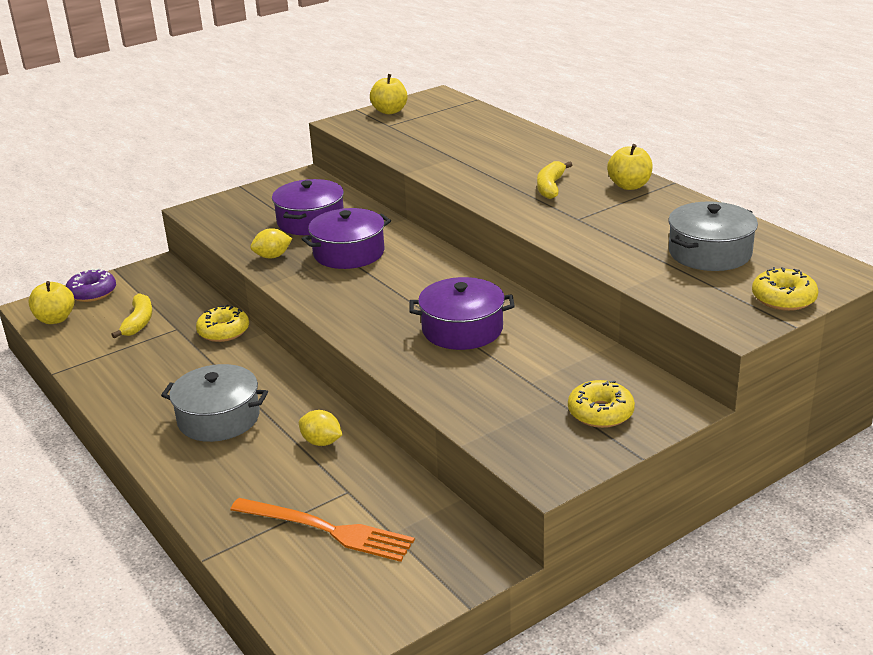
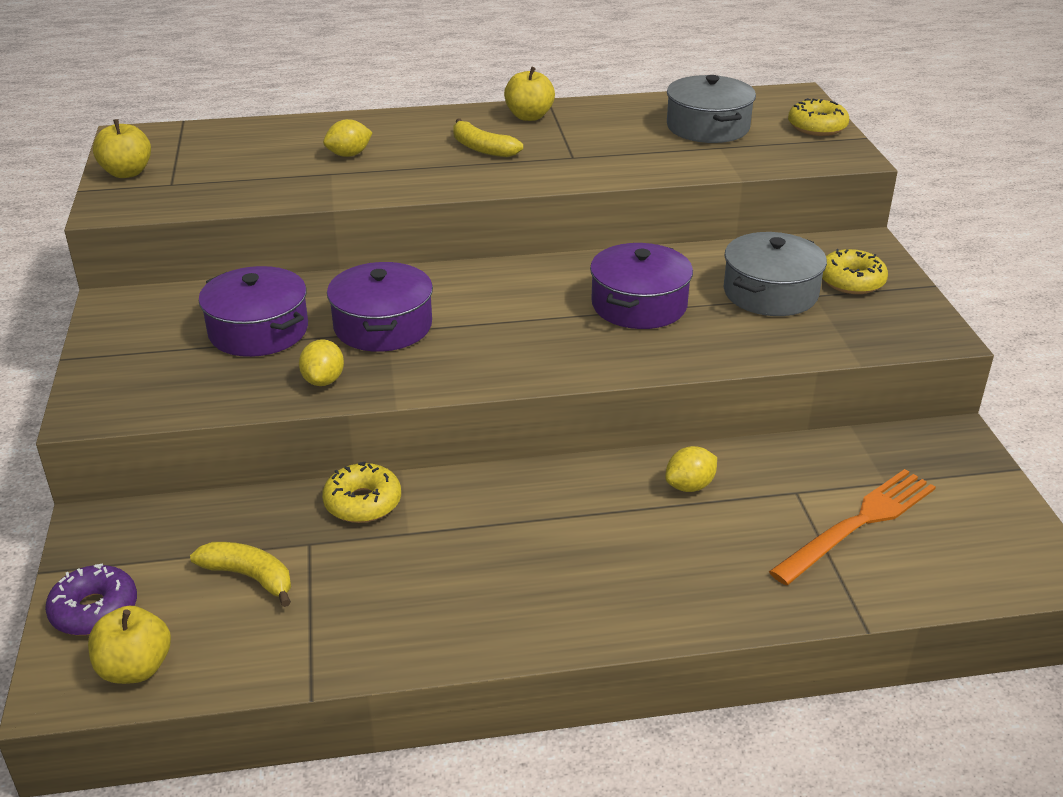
camera: 65 degrees left, 5 degrees up
(218, 418) = (577, 554): grey pot -> grey pot (770, 293)
(487, 153) = (349, 155): none -> yellow lemon

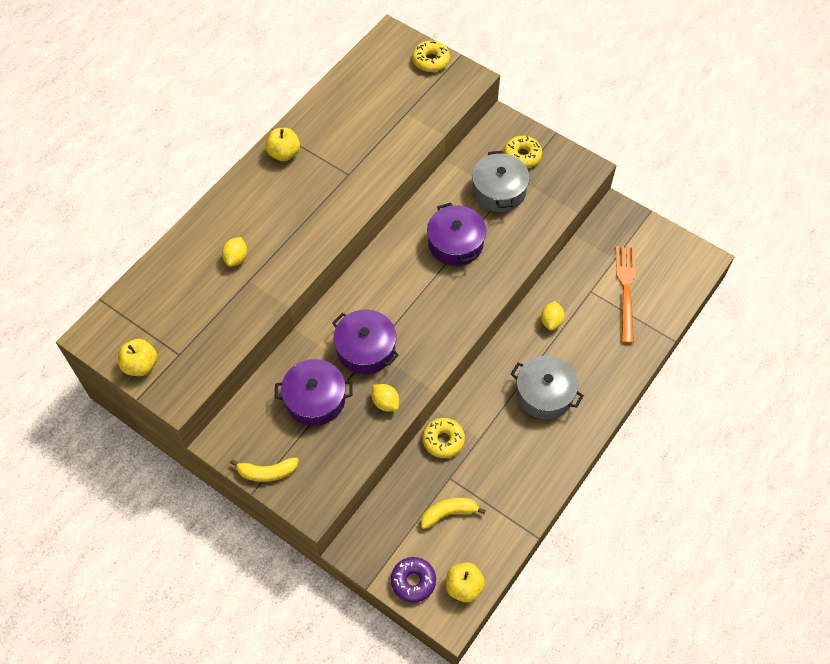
camera: 45 degrees left, 25 degrees up
(482, 148) = (296, 201): yellow banana -> yellow banana (267, 472)
(708, 127) = (381, 98): grey pot -> grey pot (544, 394)

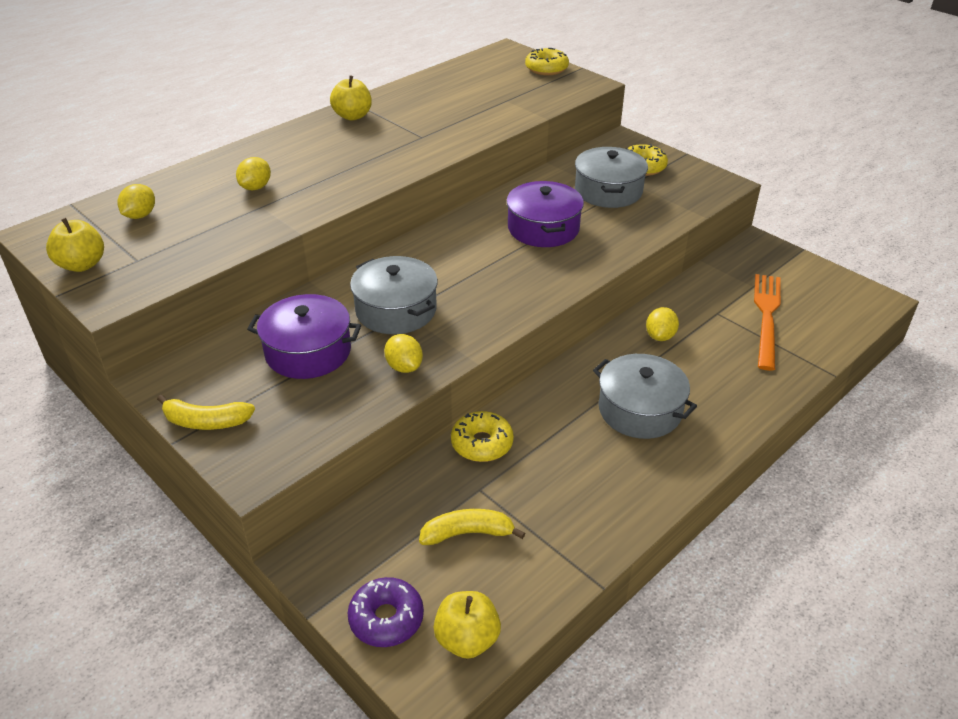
camera: 10 degrees right, 20 degrees down
(160, 305) = (140, 215): none -> yellow lemon
(366, 349) = (396, 310): purple pot -> grey pot

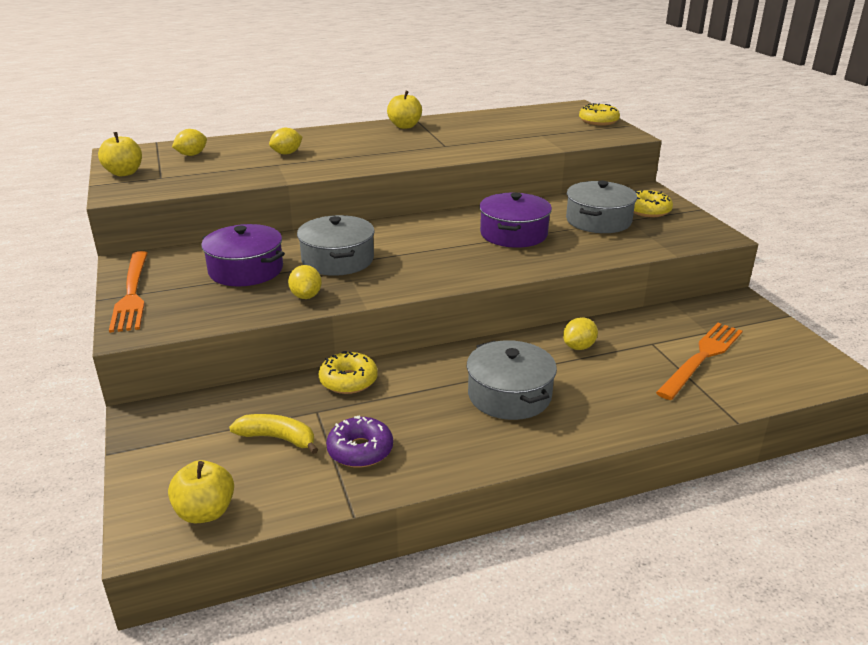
camera: 25 degrees right, 10 degrees down
(206, 421) = (132, 293): yellow banana -> orange fork
(386, 618) = (160, 475): purple donut -> purple donut (360, 450)

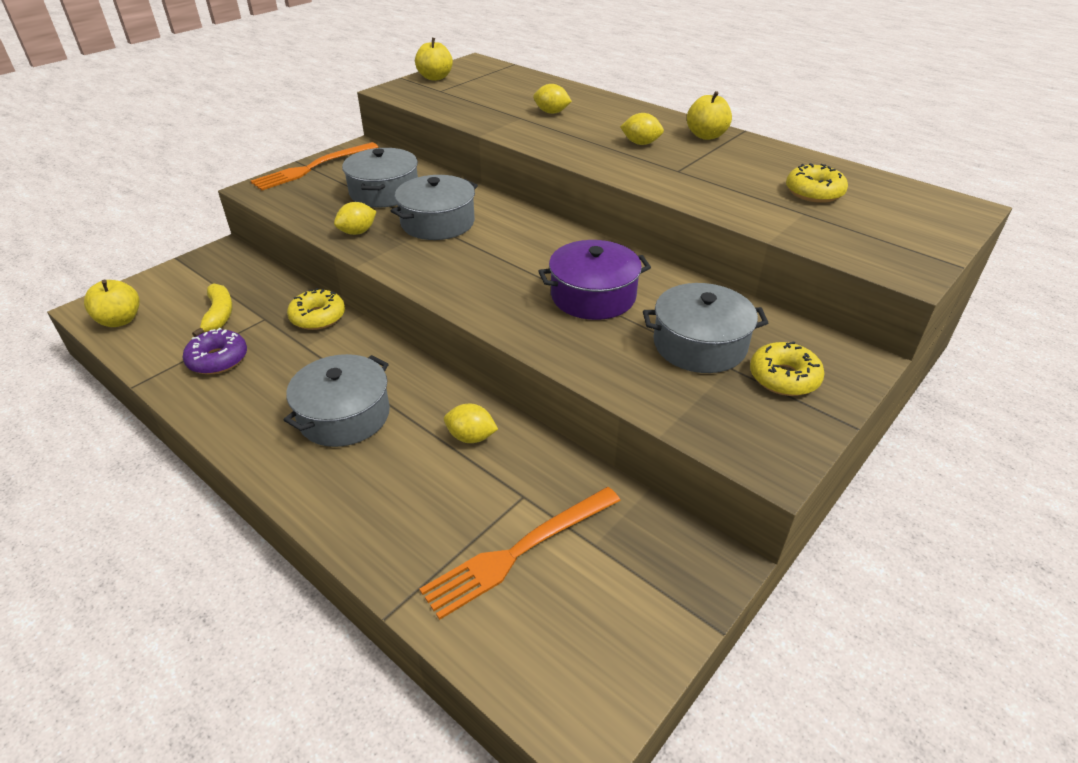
camera: 60 degrees right, 10 degrees up
(192, 155) = (501, 83): yellow lemon -> yellow lemon (640, 143)
(246, 270) = (384, 192): purple pot -> grey pot
(598, 121) = (929, 238): yellow donut -> yellow donut (814, 192)
(701, 358) = (519, 551): orange fork -> orange fork turned 135 degrees clockwise

